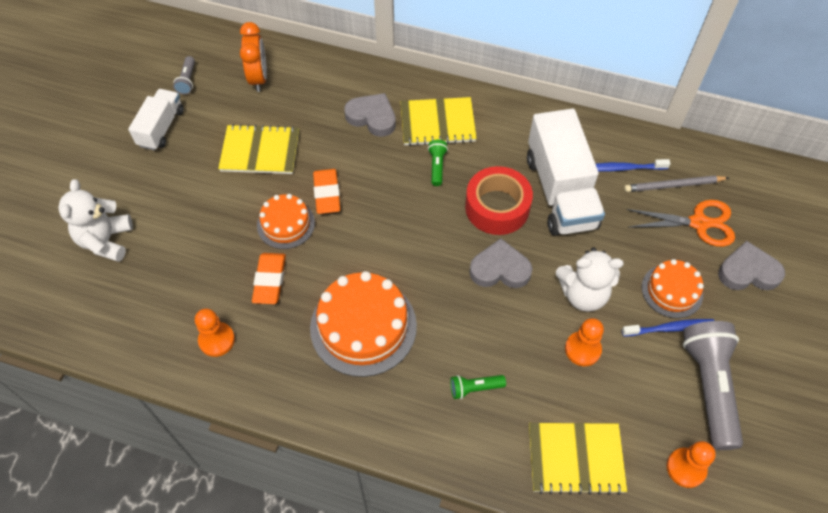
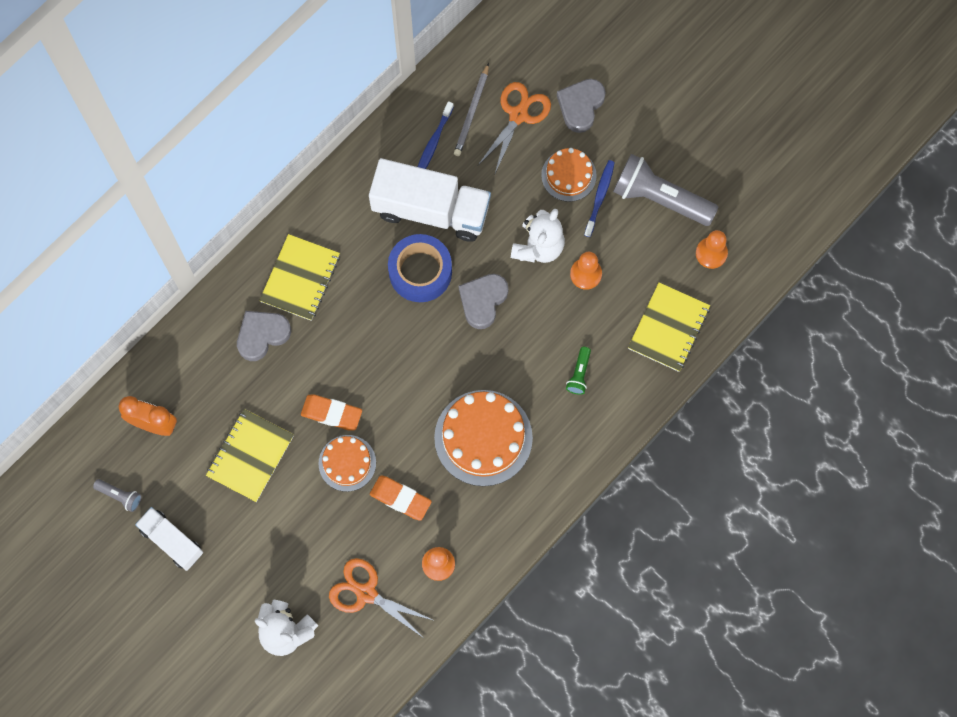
camera: 65 degrees left, 15 degrees up
(164, 290) = (366, 593): none -> orange scissors
(437, 166) = (350, 302): green flashlight -> none
(497, 207) = (420, 272): red tape -> blue tape

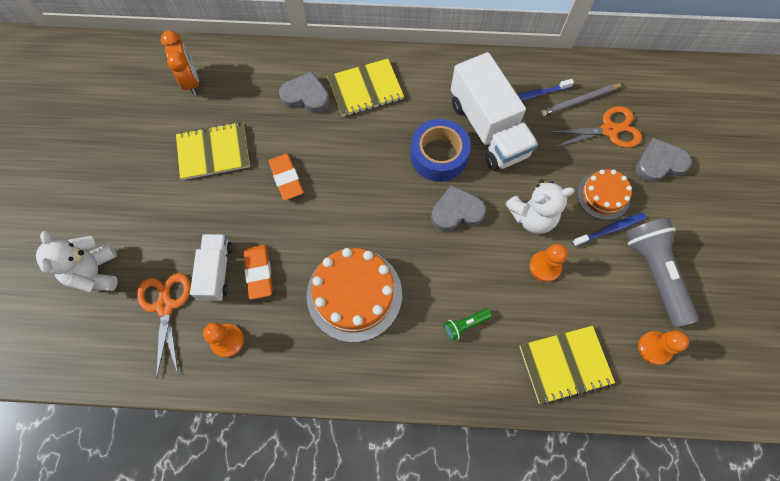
camera: 50 degrees right, 5 degrees down
(120, 496) = (125, 98): grey flashlight -> none
(172, 541) = (114, 150): white truck -> white truck (216, 271)
(347, 463) = (258, 216): orange cake -> none

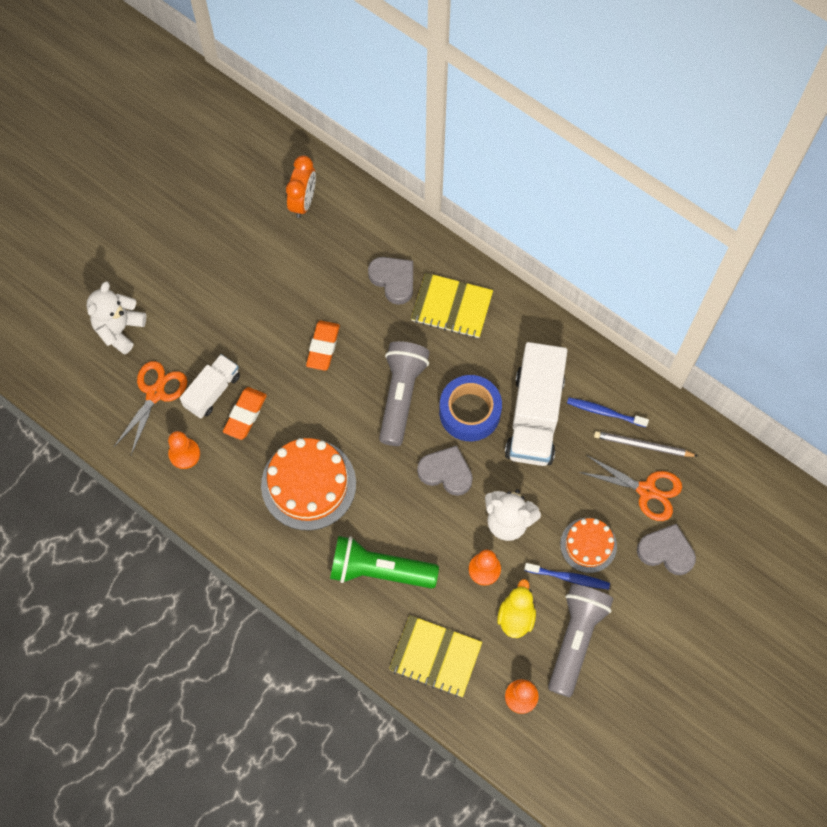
camera: 35 degrees right, 0 degrees up
(213, 152) = (278, 283): yellow notebook -> none
(377, 177) = (401, 396): none -> grey flashlight
(465, 325) = (379, 570): green flashlight -> green flashlight, size x2.23
(597, 286) = (516, 616): none -> yellow duck

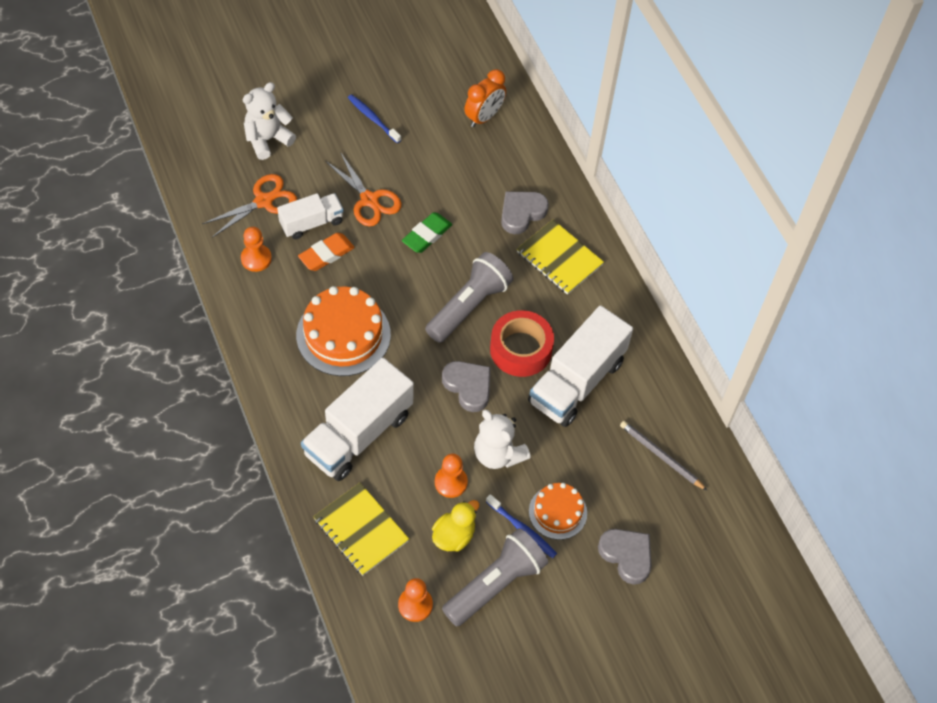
camera: 25 degrees right, 10 degrees down
(323, 347) = (427, 235): orange eraser -> green eraser
(379, 570) = (358, 434): green flashlight -> white truck
(393, 280) = (521, 213): grey heart -> grey heart turned 120 degrees counterclockwise
(469, 412) = (520, 349): blue tape -> red tape
(605, 412) = (643, 411): blue toothbrush -> blue toothbrush (373, 119)
(647, 490) = (641, 495): orange scissors -> orange scissors (369, 200)

